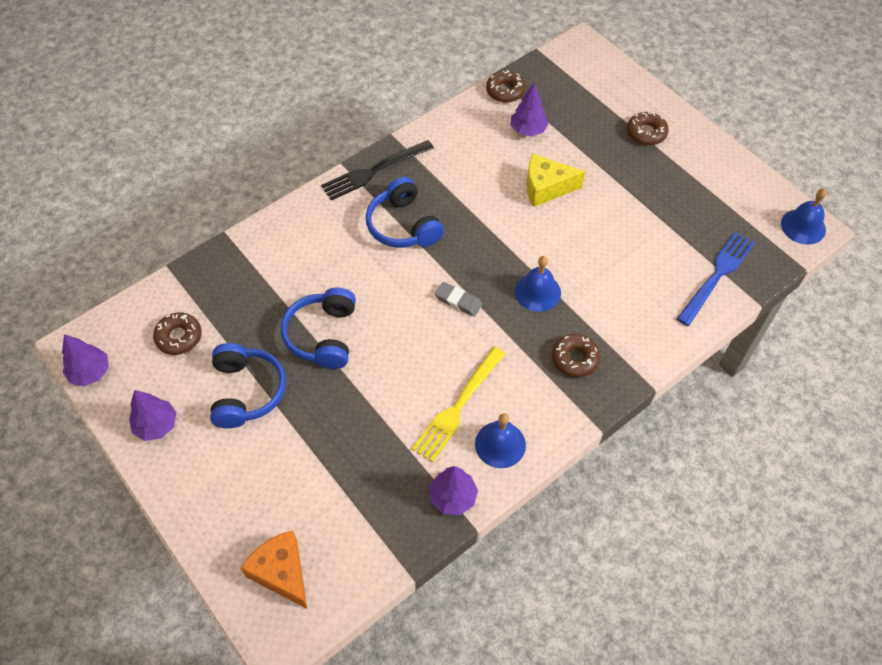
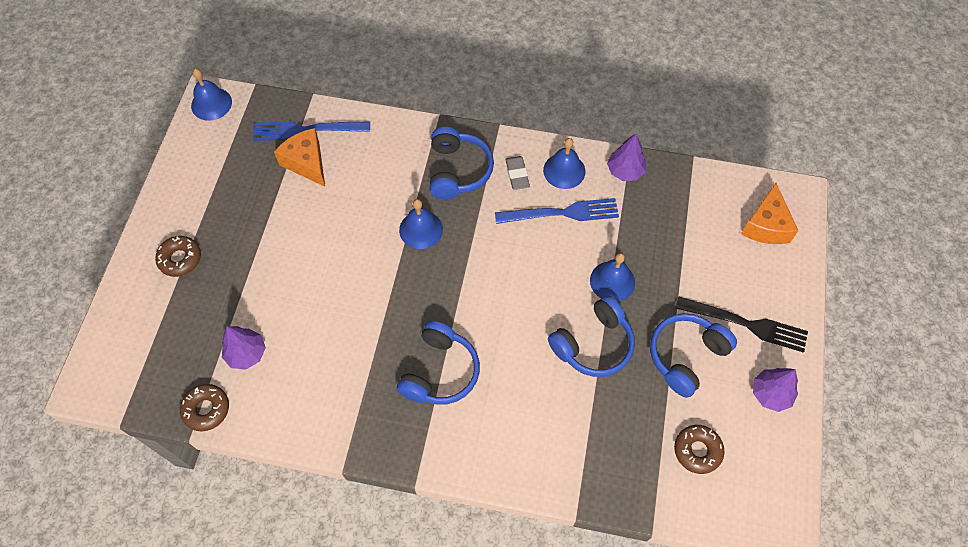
camera: 130 degrees left, 5 degrees up
(90, 372) = (789, 488): purple tree -> none
(359, 393) = (612, 281): none -> blue bell
(374, 171) = (401, 446): black fork -> black fork (746, 324)
(458, 301) = (477, 275): grey eraser -> grey eraser (517, 174)
(458, 407) = (562, 213): yellow fork -> blue fork
(546, 188) = (307, 293): yellow cheese -> none
(575, 359) = (458, 170): brown donut -> blue headphones
(678, 255) = (306, 163): none -> orange cheese

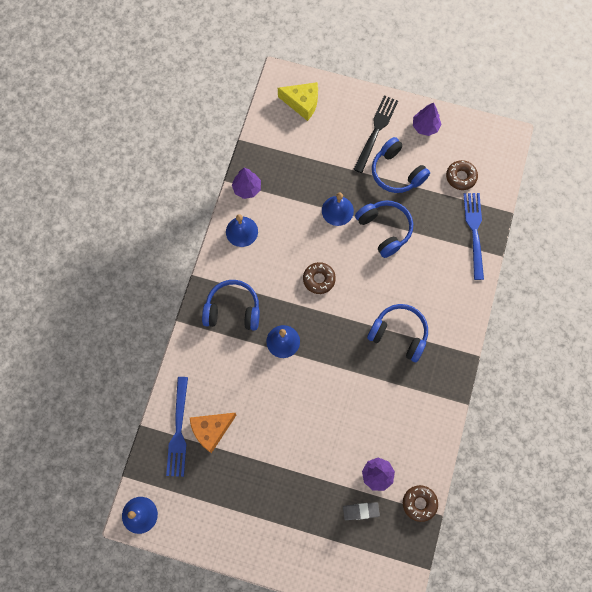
camera: 85 degrees left, 10 degrees up
(180, 259) = (292, 532): brown donut -> brown donut (319, 279)
(517, 174) = (241, 266): grey eraser -> grey eraser (361, 511)
(562, 213) = (278, 237): blue fork -> blue fork (474, 231)
(766, 225) = (302, 103): orange cheese -> yellow cheese

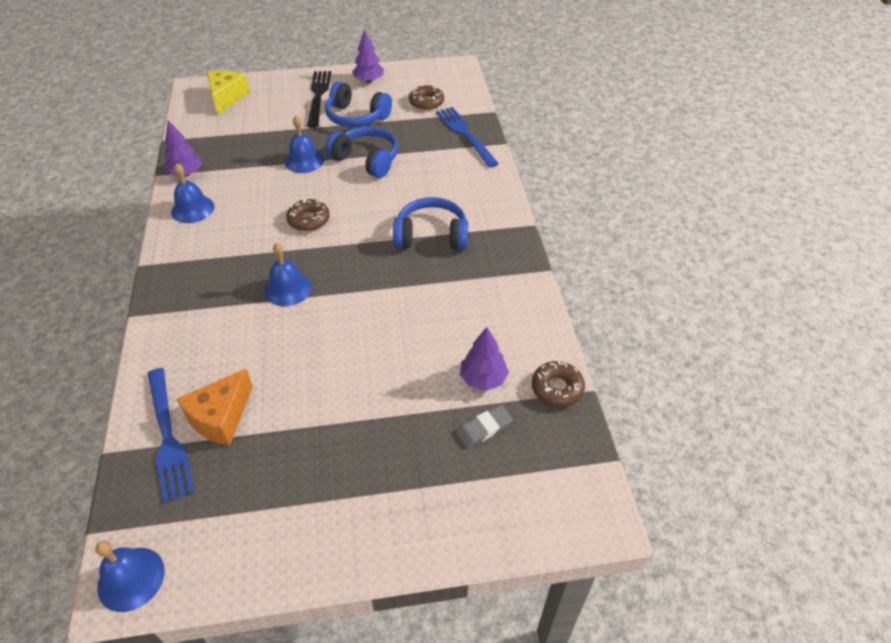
camera: 25 degrees left, 25 degrees down
(233, 310) = (206, 280): blue headphones -> none
(302, 103) = (227, 98): yellow cheese -> yellow cheese turned 75 degrees counterclockwise

